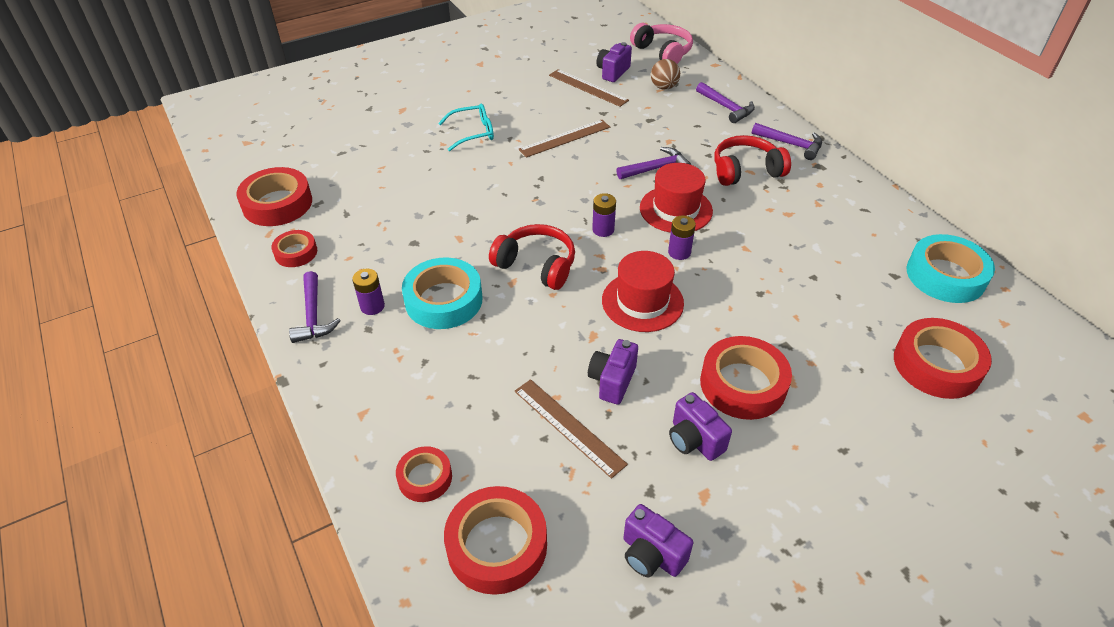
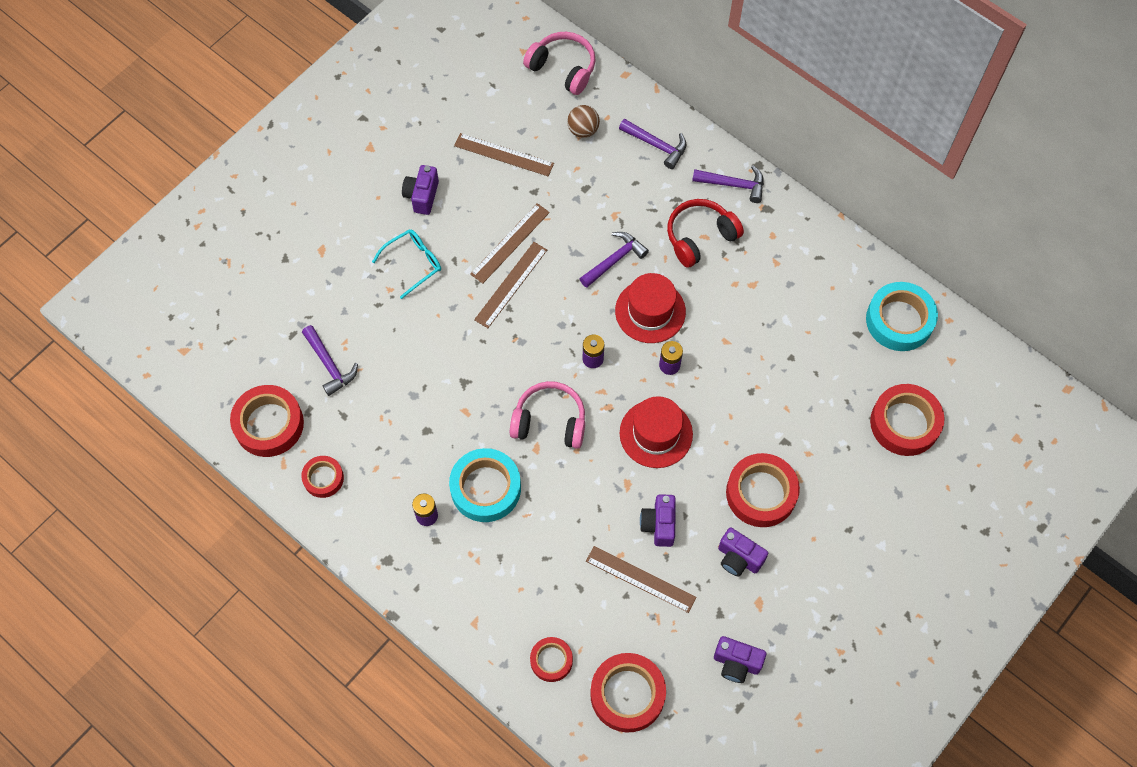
camera: 20 degrees left, 20 degrees up
(313, 316) = (381, 543): purple hammer -> purple hammer (329, 365)
(536, 265) = (549, 421): red headphones -> pink headphones
(551, 163) = (511, 284): none -> brown ruler
(613, 72) = (521, 120): purple camera -> purple camera (422, 196)

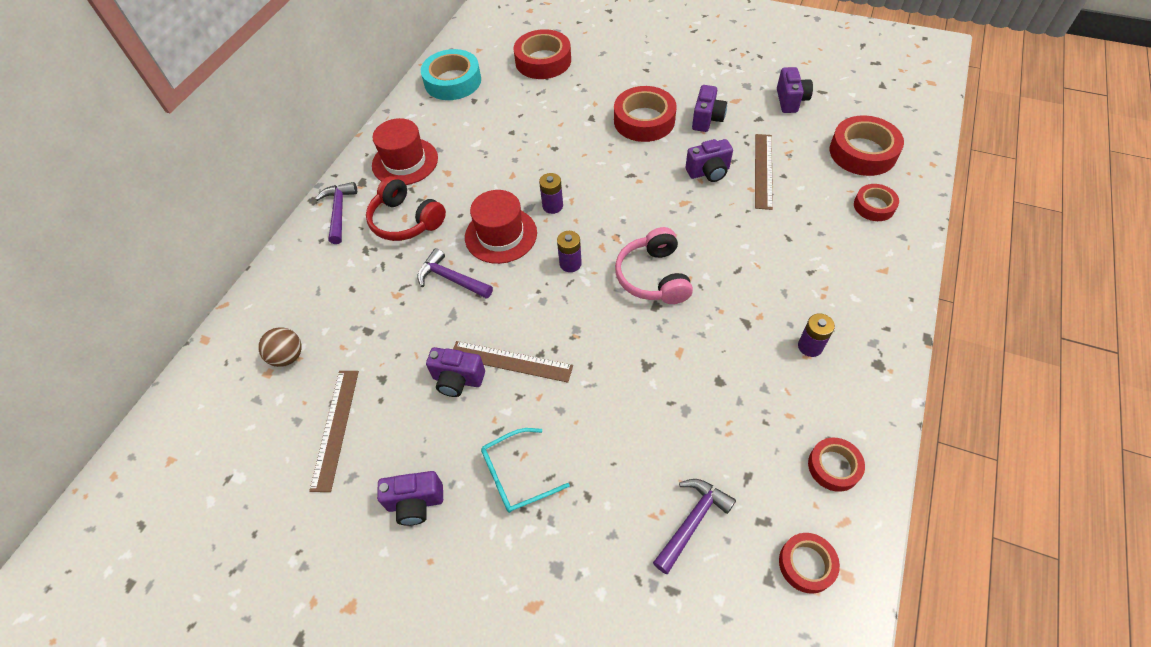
camera: 105 degrees left, 10 degrees down
(269, 424) = (806, 564): red tape -> red tape, size x0.57
(413, 263) = (516, 475): turquoise glasses -> turquoise glasses turned 60 degrees counterclockwise
(485, 488) = (751, 306): turquoise tape -> none
(510, 243) = (457, 380): brown ruler -> purple camera
(563, 68) = (197, 405): pink headphones -> none
(656, 433) = (625, 197): red hat -> red hat (405, 162)
(657, 145) = (300, 284): purple hammer -> none

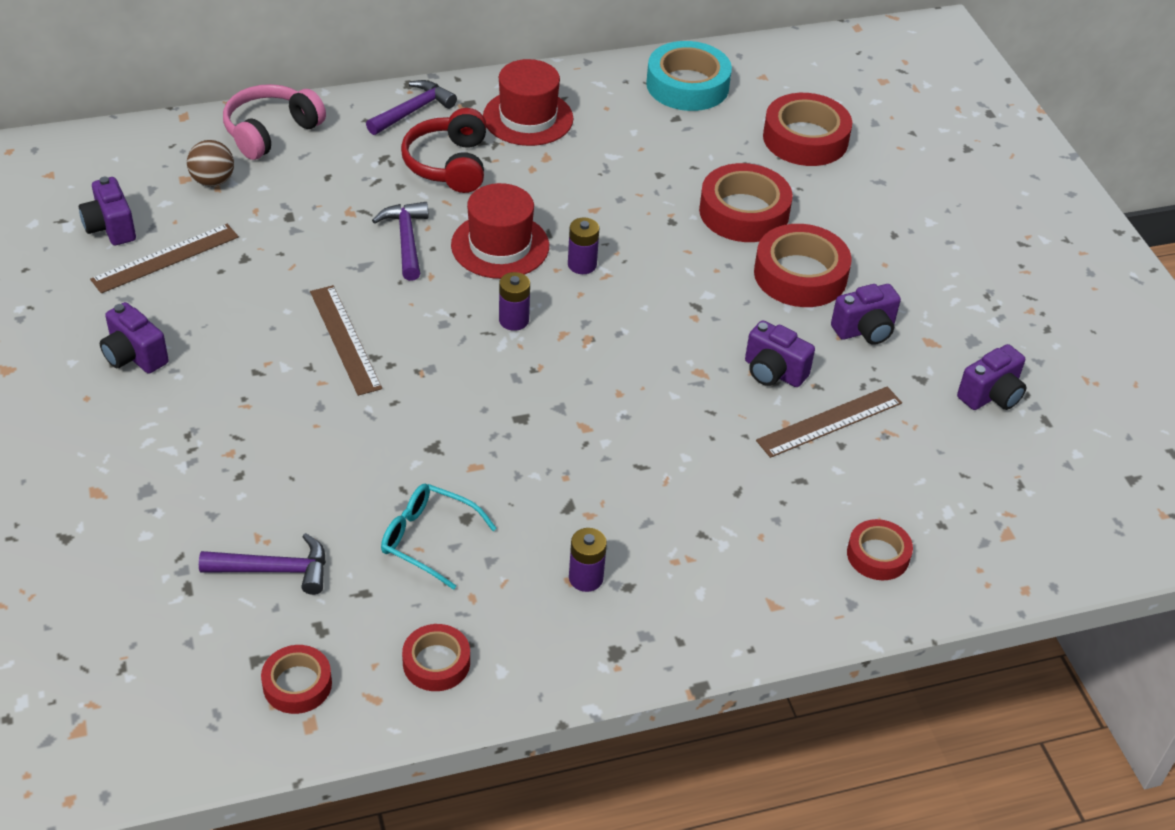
camera: 45 degrees right, 10 degrees down
(457, 380) = (289, 312): purple camera -> purple camera (110, 228)
(516, 475) = (219, 411): turquoise glasses -> turquoise glasses (427, 539)
(653, 277) = (560, 397): pink headphones -> pink headphones (271, 132)
(862, 152) = (969, 507): red tape -> red tape (744, 212)

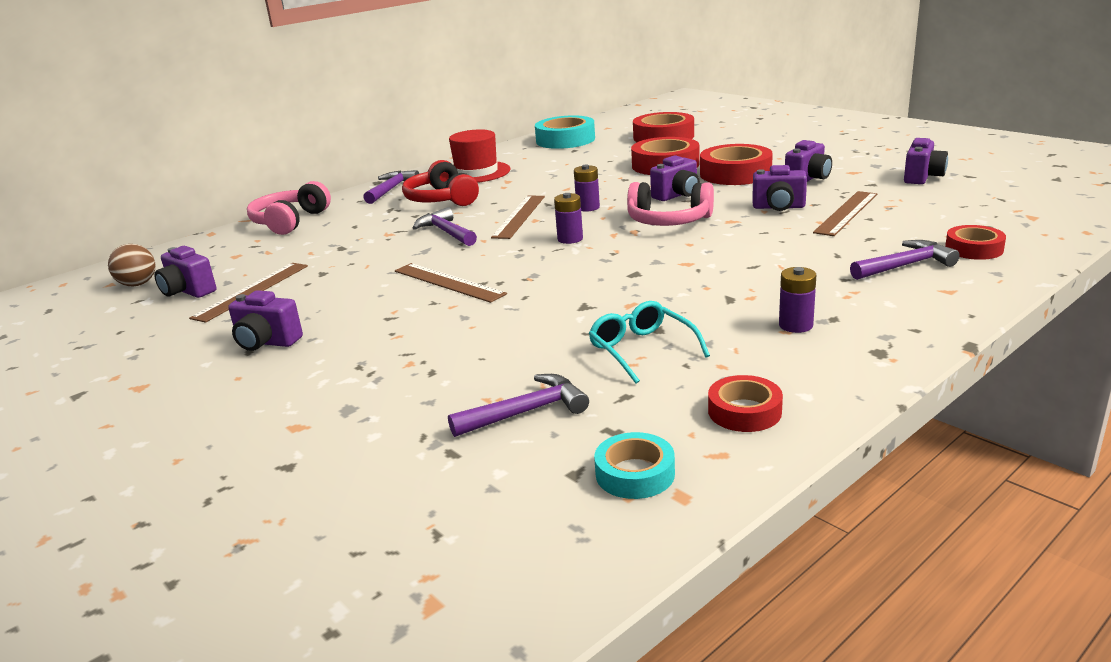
camera: 20 degrees left, 20 degrees down
(213, 181) = (261, 250): brown ball -> brown ball (138, 284)
(297, 684) = (635, 474): red tape -> turquoise tape
(427, 539) = (641, 349): turquoise glasses -> turquoise glasses turned 60 degrees clockwise
(500, 246) = (519, 216): red hat -> brown ruler
(637, 338) = (668, 221): none -> pink headphones
(694, 289) = (677, 195): none -> purple camera
(781, 545) = (905, 265): none -> purple hammer

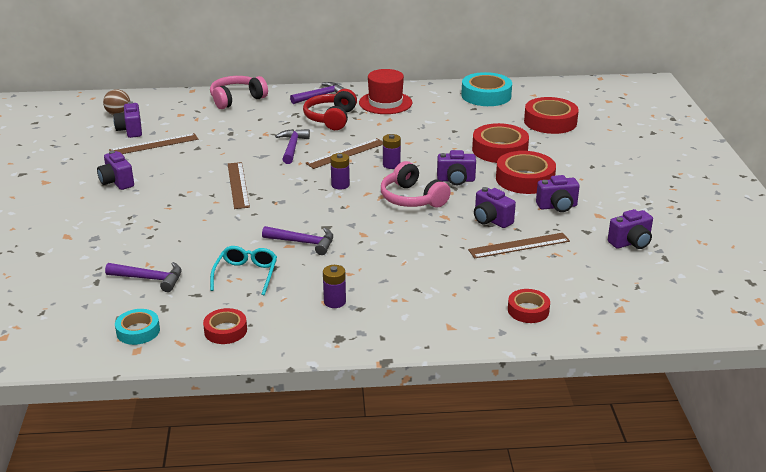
camera: 35 degrees right, 5 degrees up
(905, 265) = (465, 299): purple hammer -> purple hammer (303, 243)

